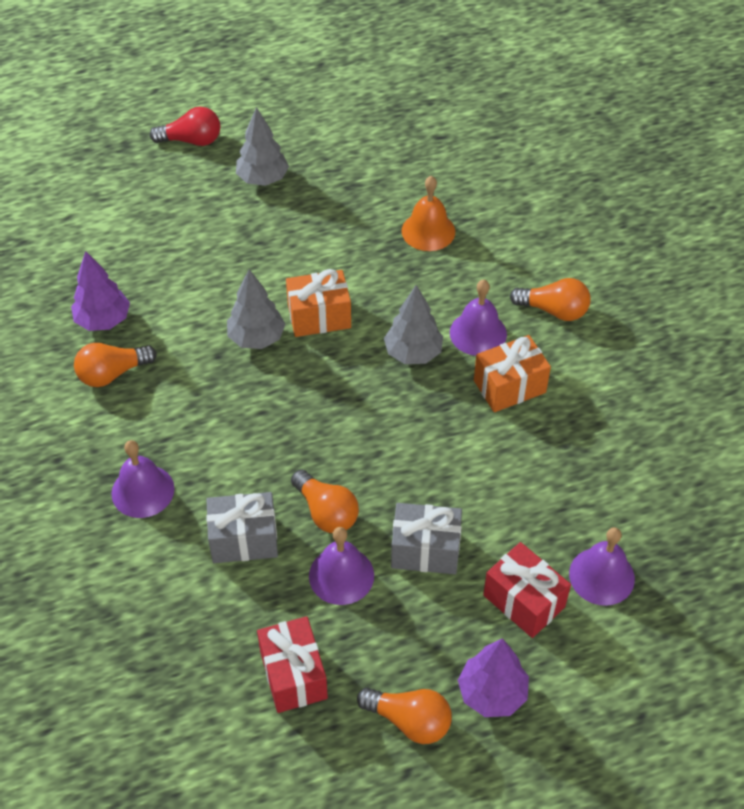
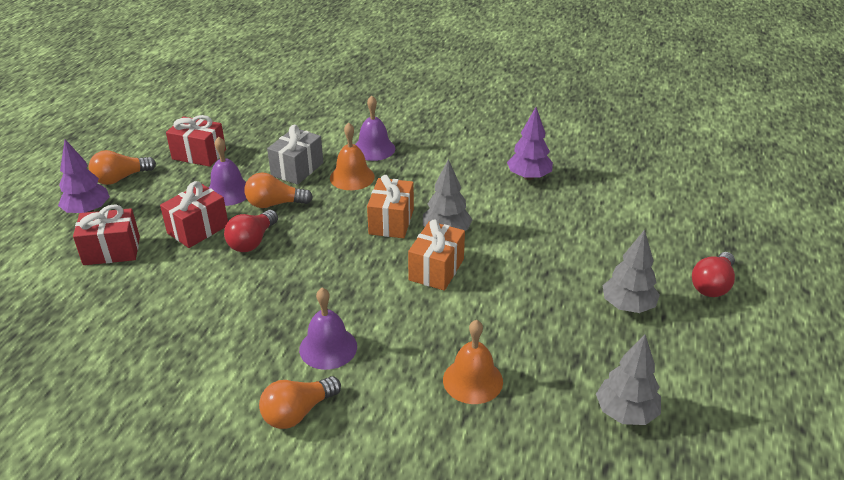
camera: 125 degrees right, 15 degrees down
(112, 373) = (477, 166): orange light bulb -> none
(220, 474) = (352, 177): none -> orange bell
(402, 485) = (252, 241): none -> red light bulb
(413, 353) = (349, 300): grey tree -> grey tree (625, 413)
(425, 550) = (198, 229): grey gift -> red gift
(509, 386) = (260, 336): orange gift -> orange gift (391, 222)
(601, 576) = (73, 293): purple bell -> none

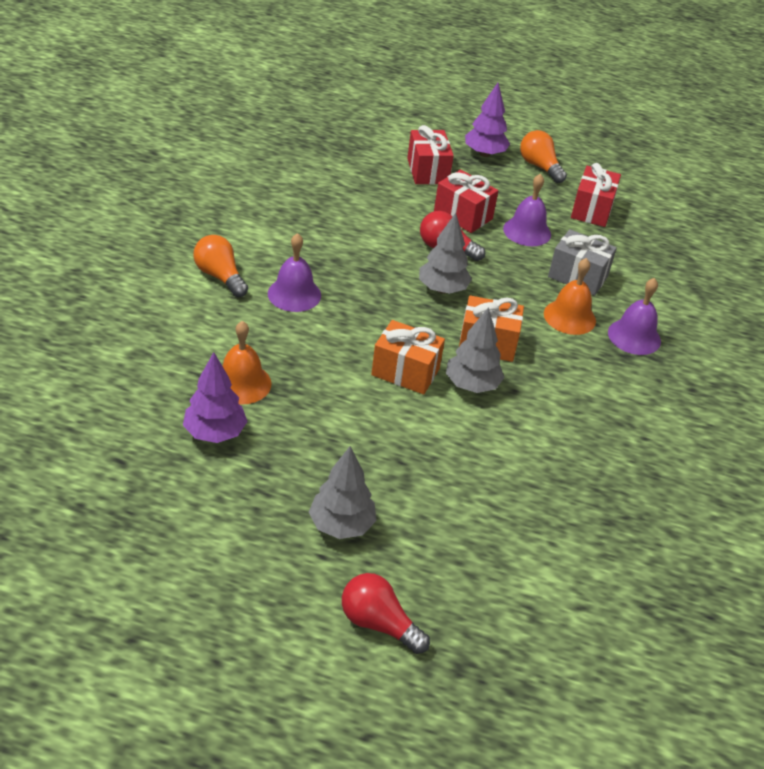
camera: 85 degrees right, 5 degrees up
(274, 204) = (510, 261): orange light bulb -> none
(529, 177) = (599, 474): purple tree -> purple tree (215, 433)
(625, 413) = (182, 489): grey tree -> grey tree (442, 289)

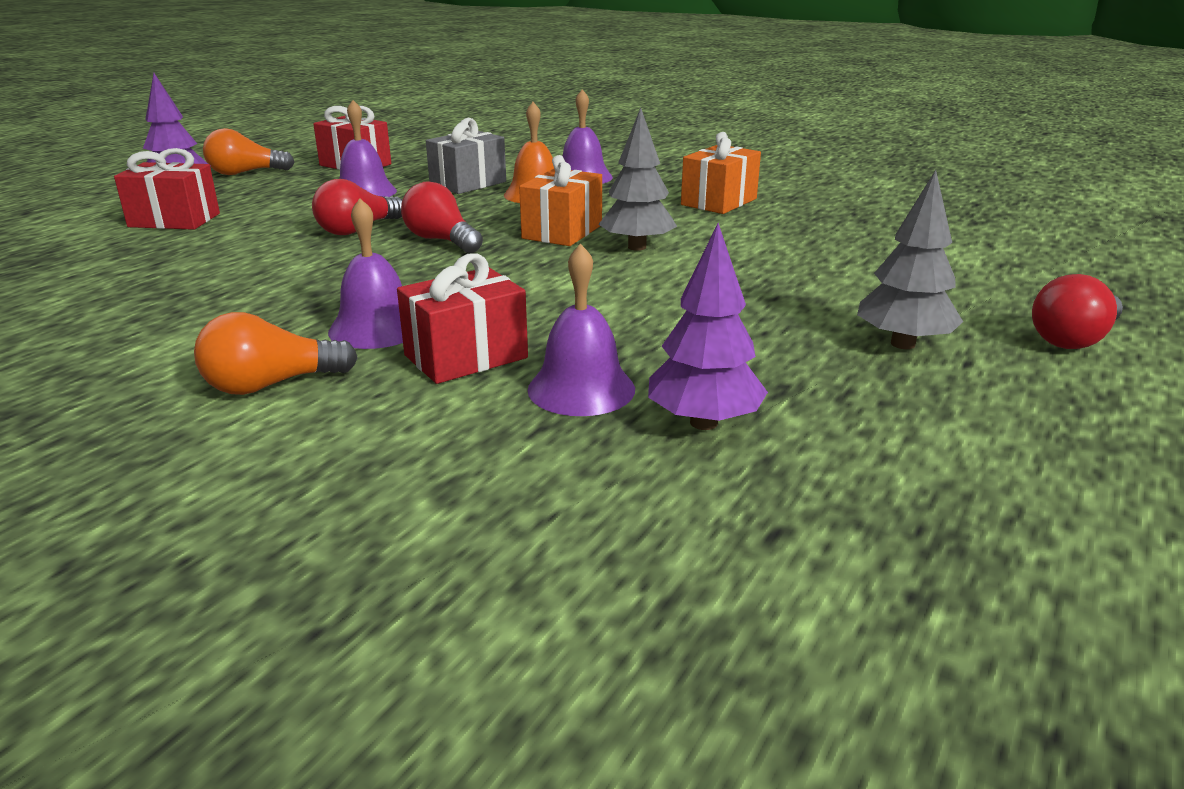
camera: 70 degrees left, 15 degrees down
(241, 383) = (581, 389): orange bell -> purple bell
(405, 372) = (598, 276): orange gift -> orange gift (718, 202)
(442, 289) = (441, 240): grey tree -> red light bulb
(463, 215) = (297, 214): red gift -> red gift (466, 356)

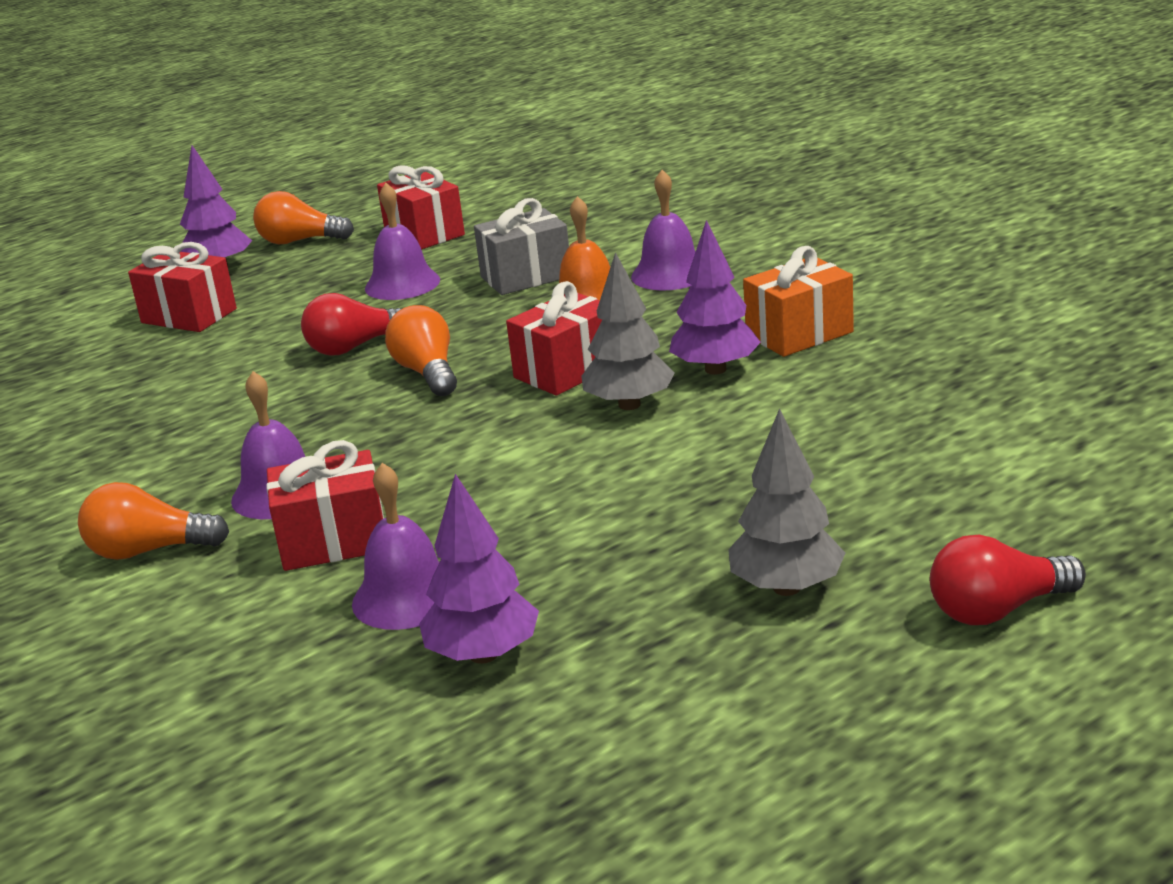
camera: 25 degrees right, 0 degrees up
(441, 240) = (427, 373): red light bulb -> orange light bulb
(562, 232) = (567, 371): orange gift -> red gift
(680, 224) = (715, 369): none -> purple tree

